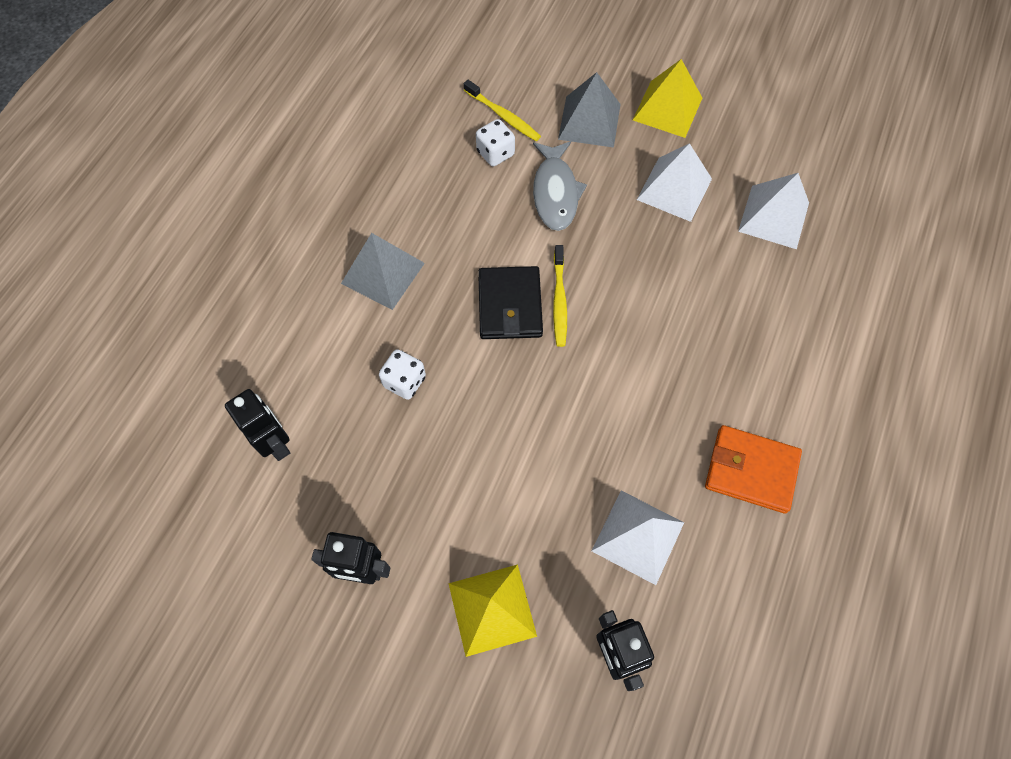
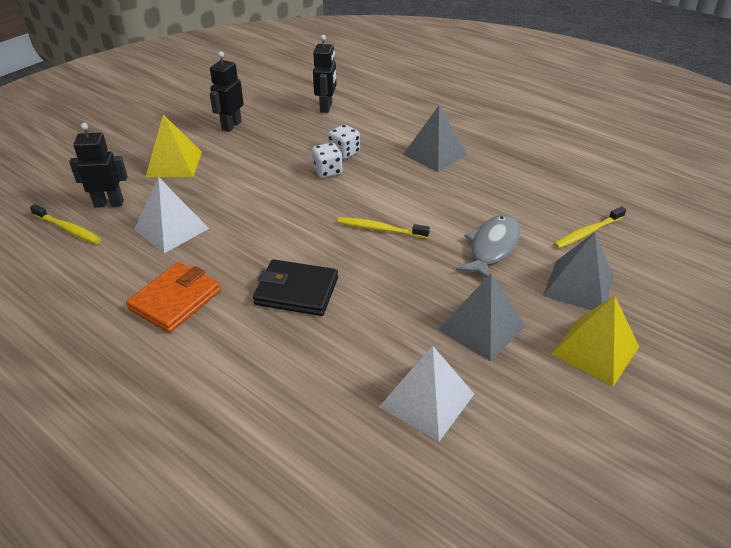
camera: 105 degrees right, 25 degrees down
(276, 443) = (326, 107): black robot -> black robot turned 60 degrees counterclockwise
(495, 153) = (542, 221): white dice -> white dice (327, 171)
(510, 305) = (385, 204): black wallet -> black wallet (296, 291)
(555, 192) = (492, 247): grey fish -> grey fish turned 105 degrees clockwise
(674, 189) = (481, 327): white pyramid -> grey pyramid
(685, 678) = (68, 229): none -> yellow toothbrush

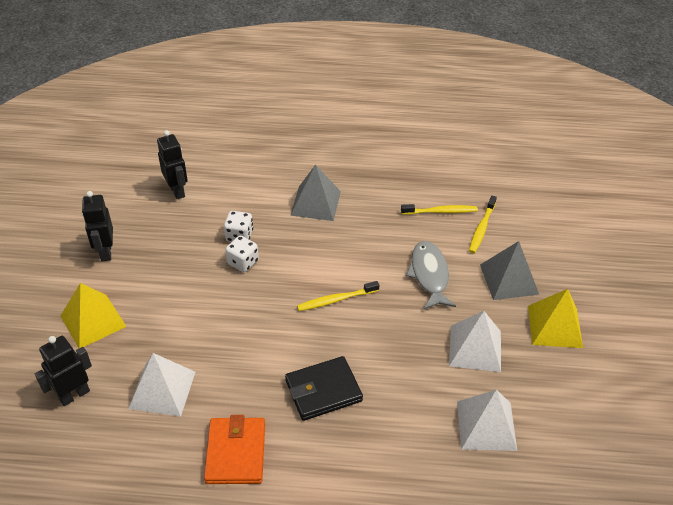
camera: 35 degrees left, 5 degrees up
(68, 229) = (63, 441): yellow toothbrush -> yellow toothbrush (441, 211)
(481, 327) = (475, 348): grey pyramid -> white pyramid

